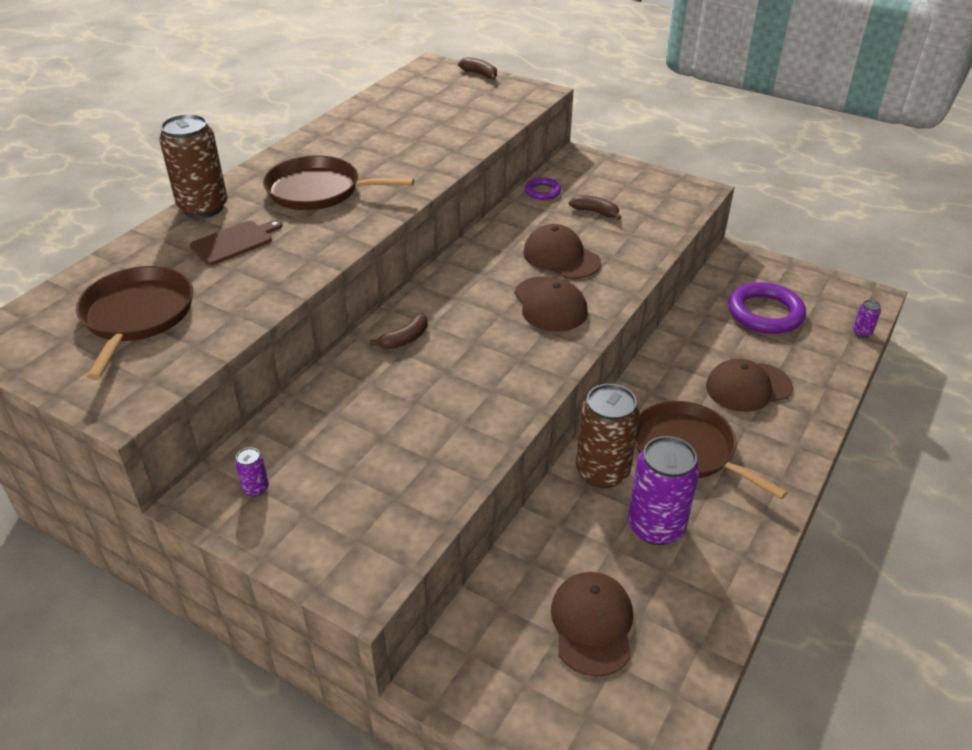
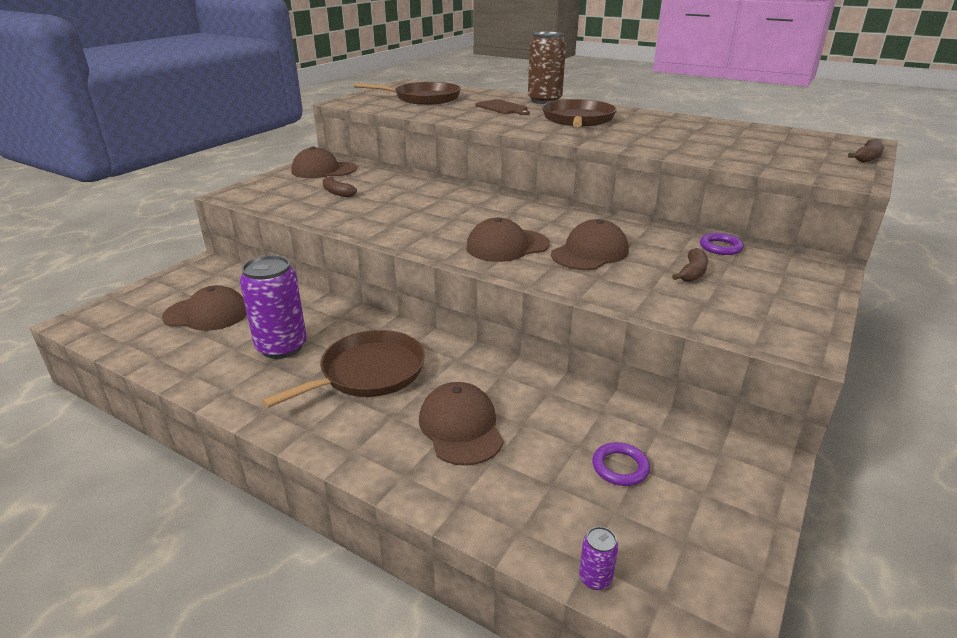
camera: 90 degrees right, 10 degrees down
(256, 488) = (323, 170): purple can -> brown cap
(405, 339) = (458, 198): brown banana -> brown banana (337, 193)
(602, 472) = (353, 325): brown can -> none
(765, 313) = (620, 467): purple ring -> purple ring, size x0.51

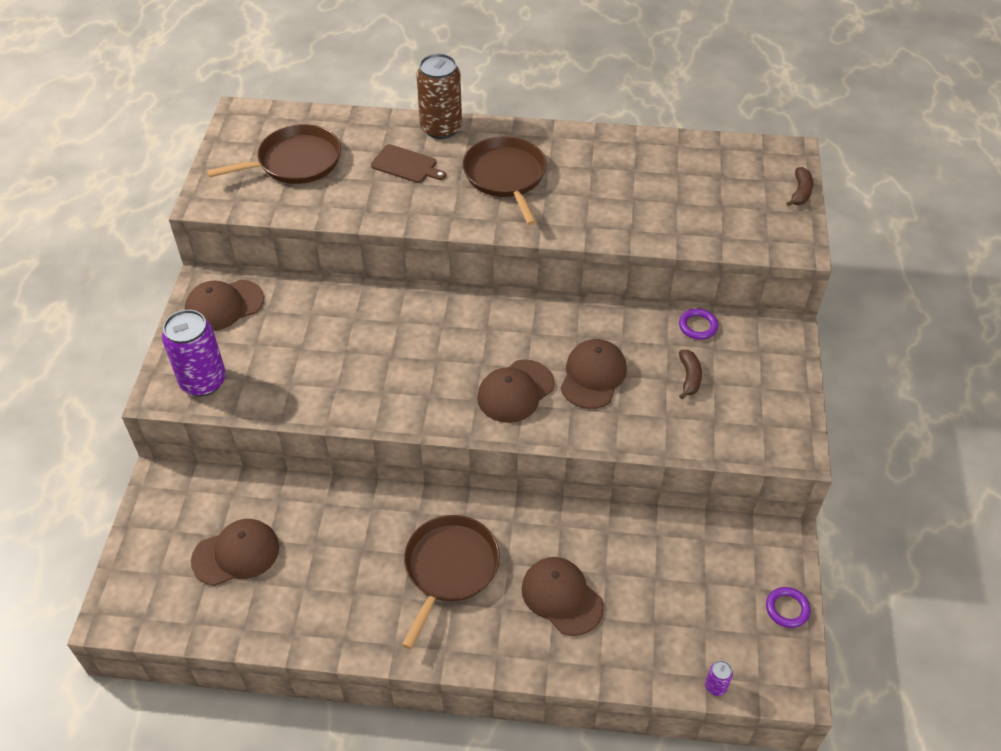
camera: 25 degrees left, 20 degrees up
(281, 347) = (348, 568): purple can -> purple can (203, 381)
(337, 193) = (279, 350): brown banana -> none
(620, 467) = (693, 587): purple ring -> purple ring (787, 609)

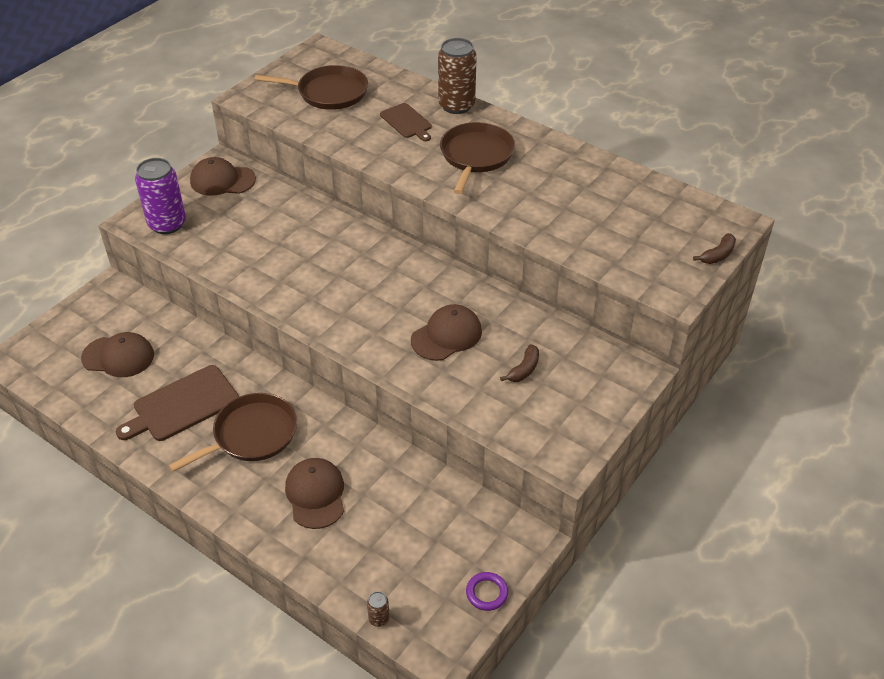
camera: 30 degrees right, 5 degrees down
(351, 573) = (182, 405): none -> brown cutting board
(515, 391) = (377, 321): brown cap -> none
(698, 326) = (565, 335): purple ring -> none
(715, 686) = (379, 618): purple can -> brown can

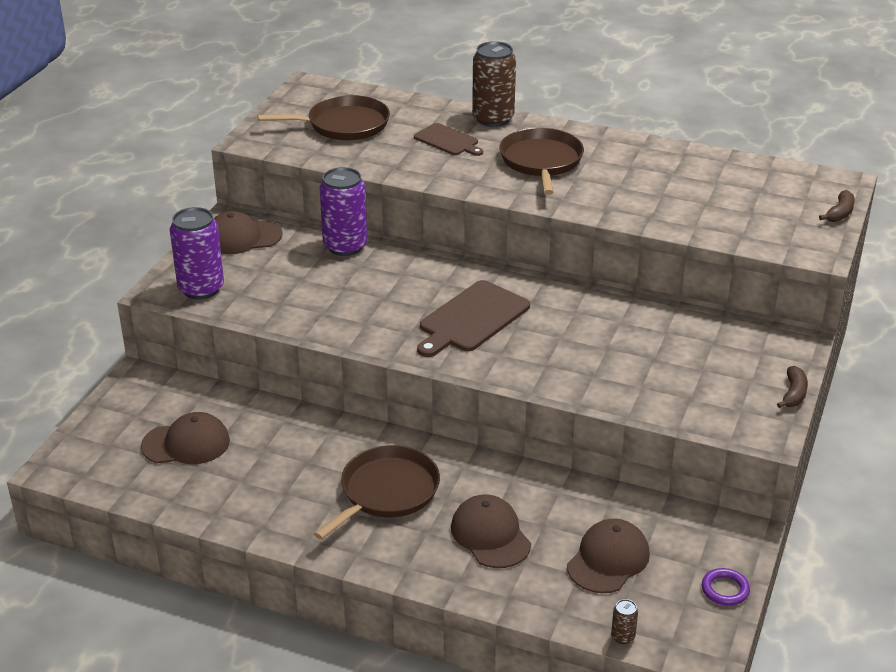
camera: 15 degrees left, 10 degrees down
(182, 405) = (289, 478): brown cutting board -> brown cutting board (471, 319)
(299, 203) = (345, 246): none -> purple can
(446, 335) = (579, 344): brown cap -> brown cap (608, 560)
(524, 369) = (678, 361): brown banana -> brown banana (793, 394)

